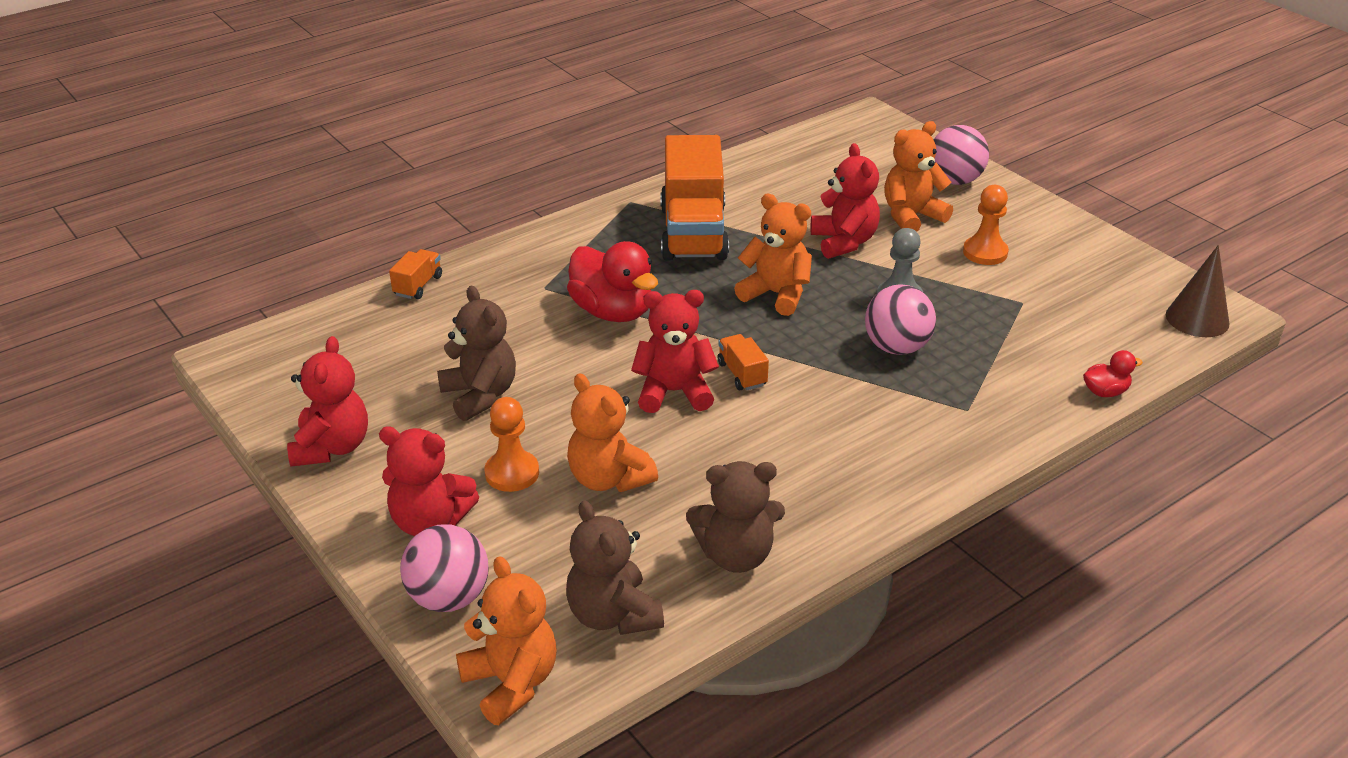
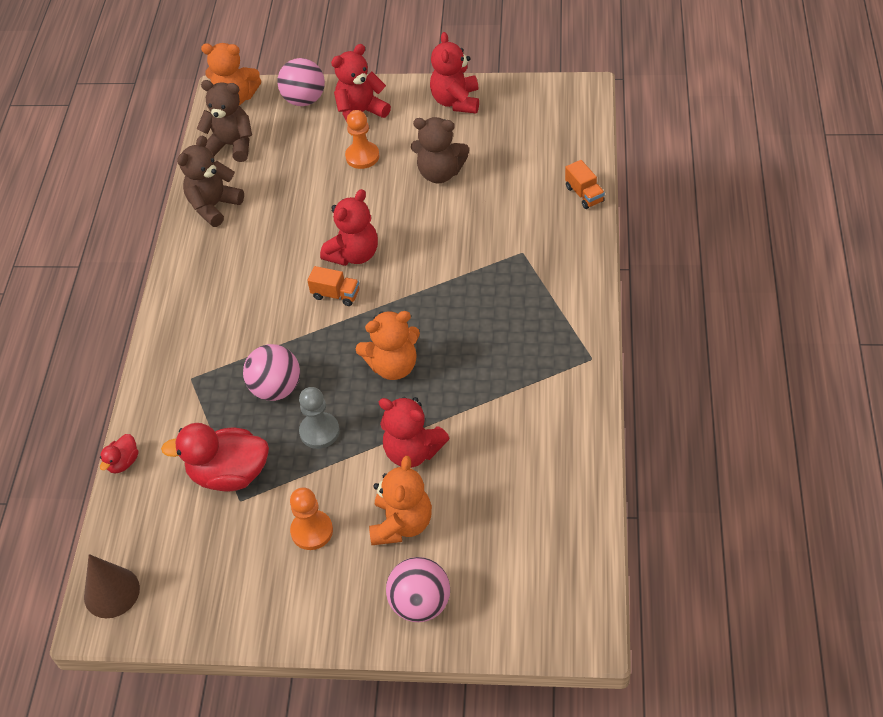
camera: 135 degrees right, 15 degrees up
(332, 447) = (456, 101): red teddy bear -> red teddy bear turned 45 degrees clockwise
(608, 478) = (317, 189): orange teddy bear -> none
(612, 312) = (461, 271): red duck -> red duck (229, 474)
(693, 233) = (512, 369): orange truck -> none

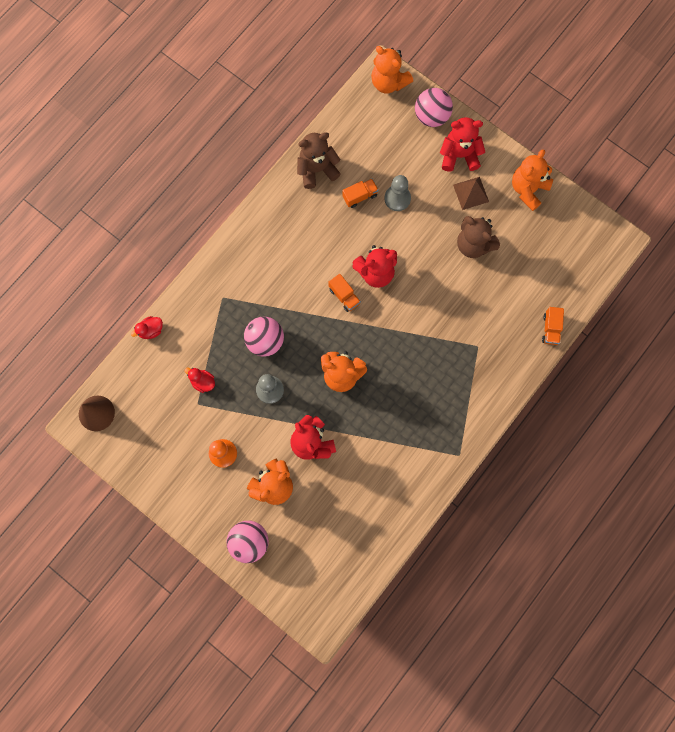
camera: 30 degrees right, 25 degrees up
(229, 474) = (203, 382): red duck -> red duck, size x0.48
(232, 145) = (360, 124): brown teddy bear -> none
(281, 202) = (360, 196): none -> orange truck
(324, 181) = (397, 198): none -> grey pawn
(362, 156) = (435, 194): orange pawn -> none
(399, 135) = (471, 193): none -> brown pyramid
(456, 101) = (528, 189): red teddy bear -> orange teddy bear

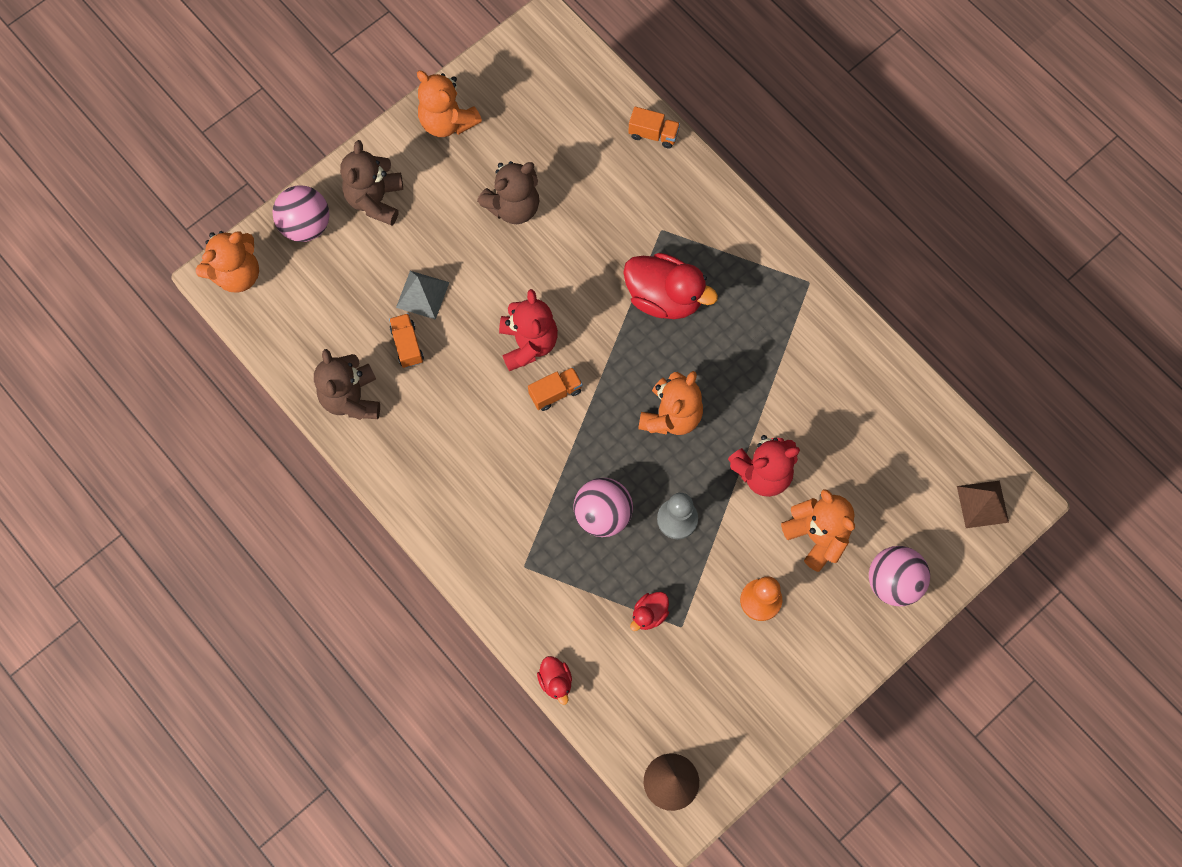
camera: 80 degrees left, 5 degrees down
(397, 198) = (422, 294): grey pawn -> grey pyramid
(427, 356) = (664, 297): none -> red duck
(459, 155) = (375, 200): red teddy bear -> brown teddy bear
(471, 193) = (436, 196): brown pyramid -> brown pyramid (982, 504)

